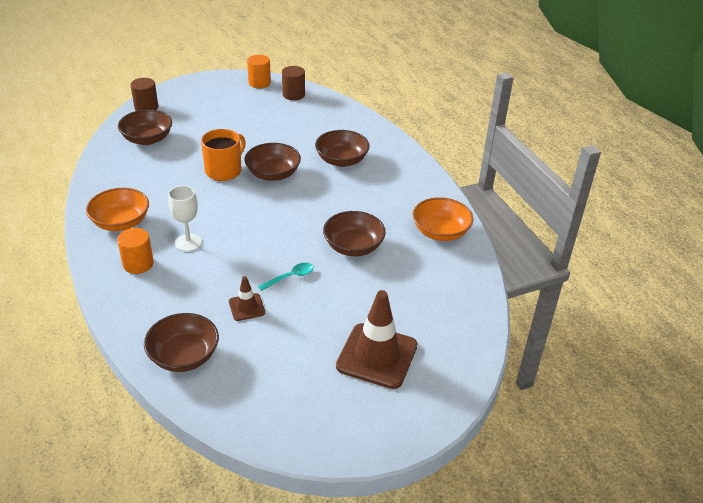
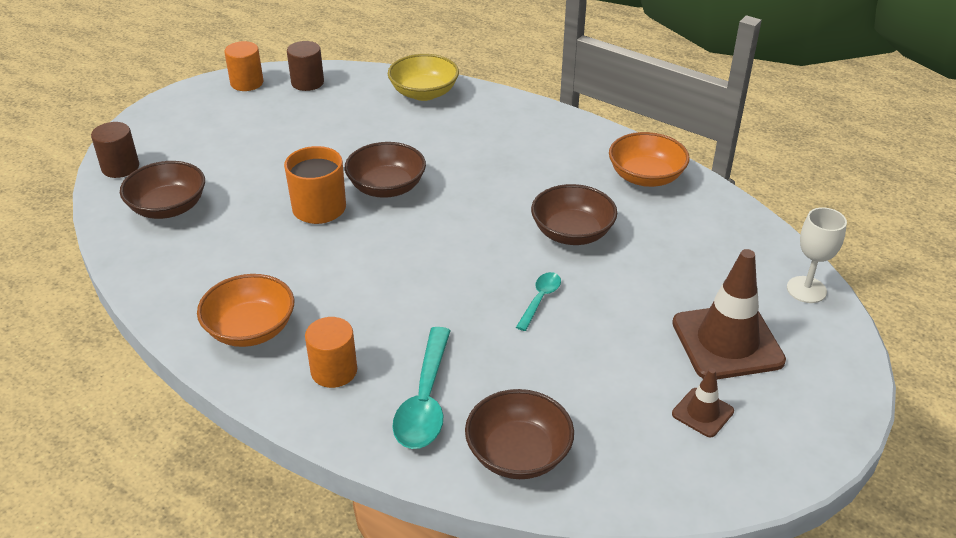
camera: 30 degrees left, 0 degrees up
(167, 302) = (425, 400): none -> turquoise spoon
(188, 242) = (370, 315): white goblet -> white goblet (806, 289)
(246, 307) = (528, 358): brown traffic cone -> brown traffic cone (702, 412)
(341, 160) = (451, 139): brown bowl -> none
(355, 125) = (424, 93): none -> yellow bowl

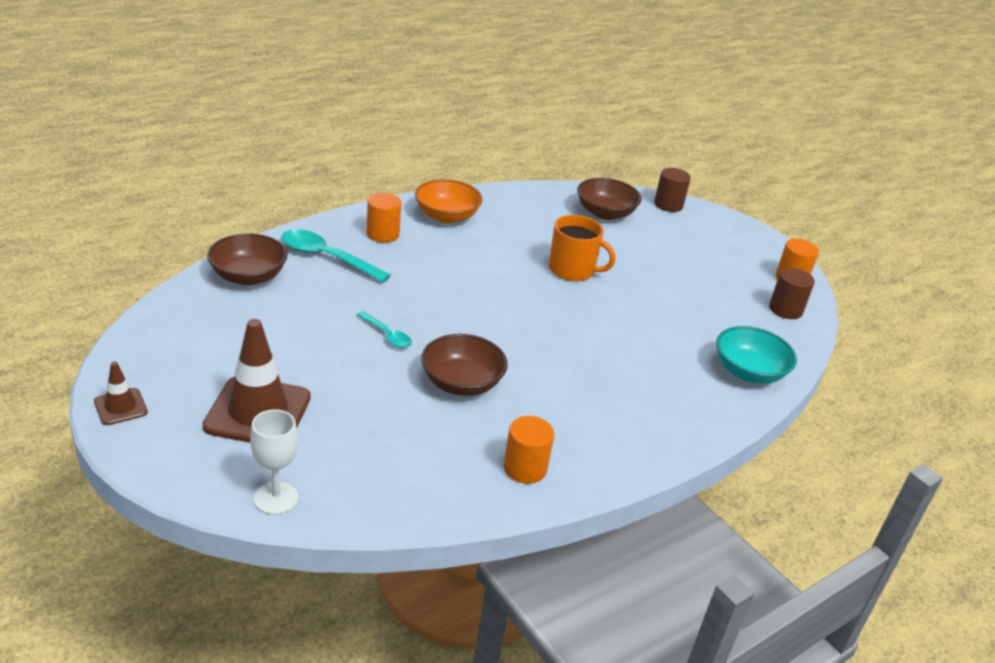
camera: 105 degrees right, 5 degrees down
(386, 187) = (586, 307): brown bowl -> none
(424, 93) = (749, 372): yellow bowl -> turquoise bowl
(645, 177) = (525, 468): orange bowl -> orange cylinder
(702, 412) = (203, 365): brown traffic cone -> brown traffic cone (120, 407)

